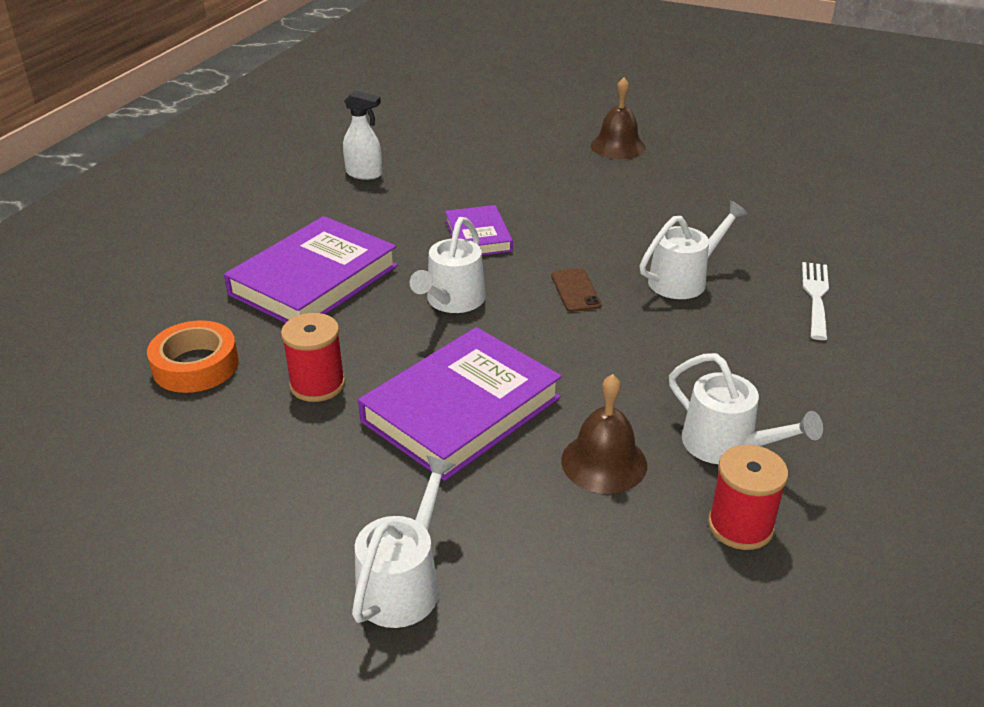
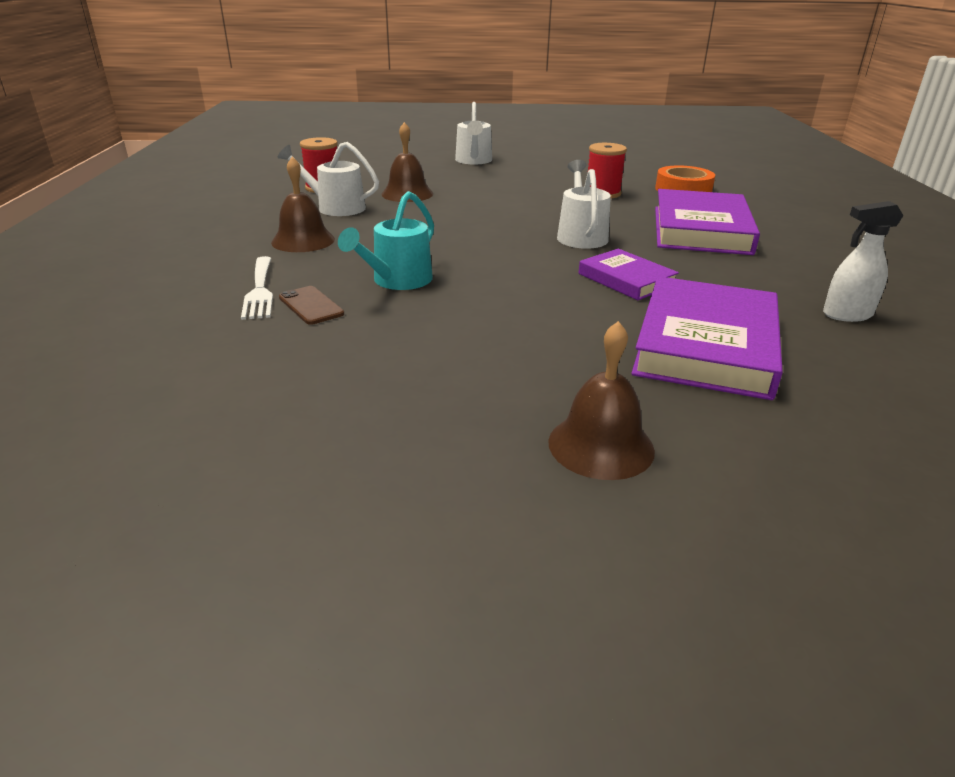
camera: 155 degrees right, 5 degrees down
(461, 409) = (507, 197): purple book -> purple book (706, 345)
(575, 290) = (491, 257): brown phone -> brown phone (311, 306)
(683, 280) = (397, 281): white watering can -> turquoise watering can
(775, 369) = (303, 240): none -> brown bell

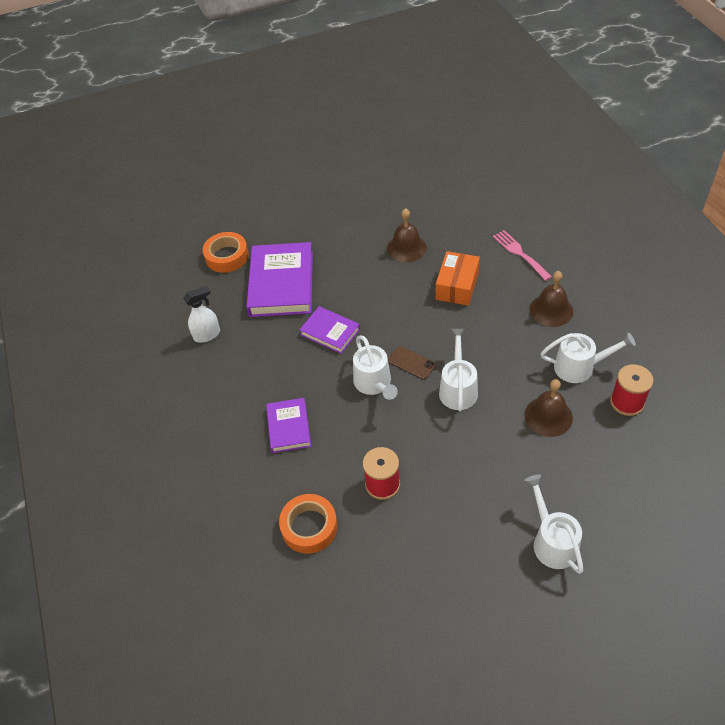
camera: 165 degrees right, 20 degrees up
(260, 290) = (520, 253): white fork -> pink fork
(311, 306) = (482, 250): brown phone -> brown phone (411, 363)
(397, 281) = (457, 286): turquoise watering can -> orange box
(482, 218) = (458, 388): none -> white watering can
(601, 445) = (316, 214): brown bell -> brown bell (406, 248)
(700, 230) = (289, 427): purple book -> purple book, size x0.56
(846, 416) = (227, 256): none -> orange tape

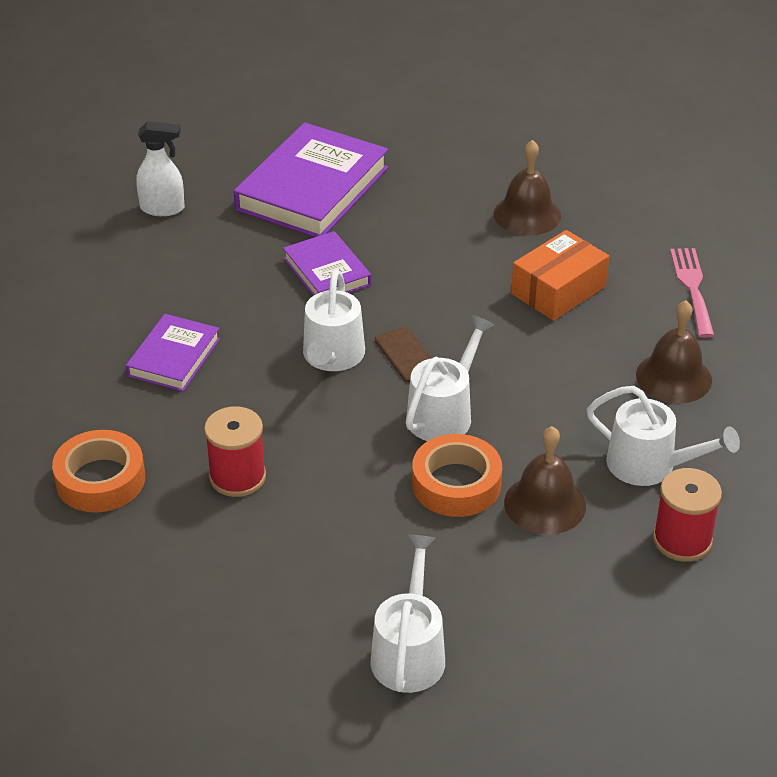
camera: 25 degrees right, 10 degrees down
(227, 256) = (268, 128): orange tape -> orange tape (456, 484)

